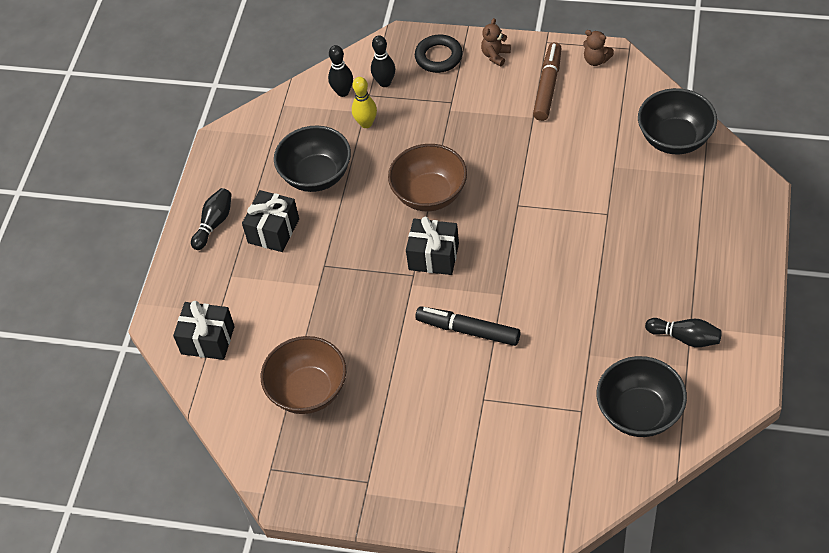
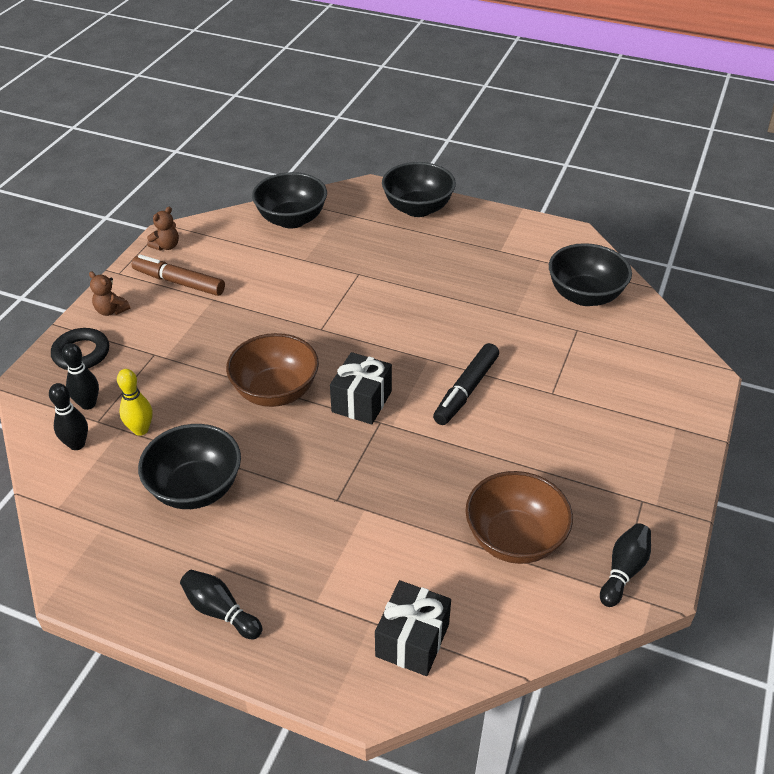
camera: 85 degrees left, 10 degrees down
(273, 231) = (262, 544): black gift -> none
(685, 338) = (512, 255): black bowling pin -> black bowling pin (623, 571)
(738, 239) = (417, 208): none -> black bowl

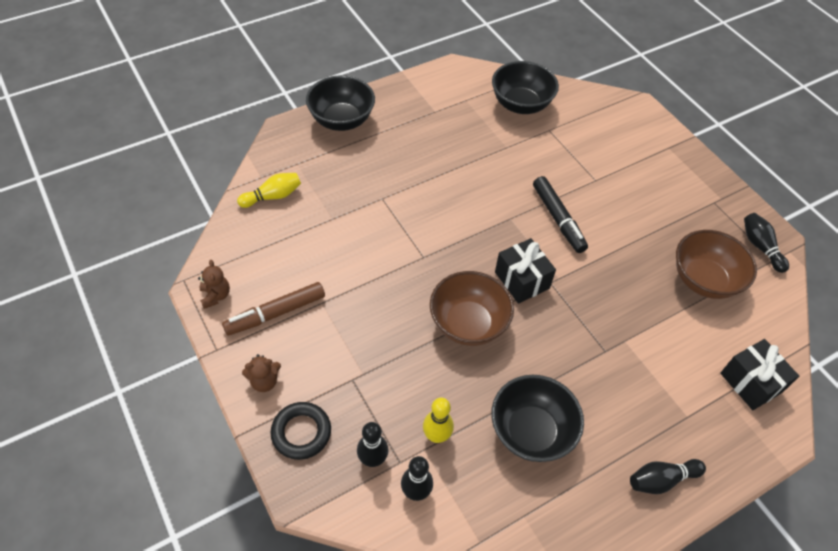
camera: 55 degrees left, 10 degrees up
(292, 219) = (273, 196): black bowl -> yellow bowling pin

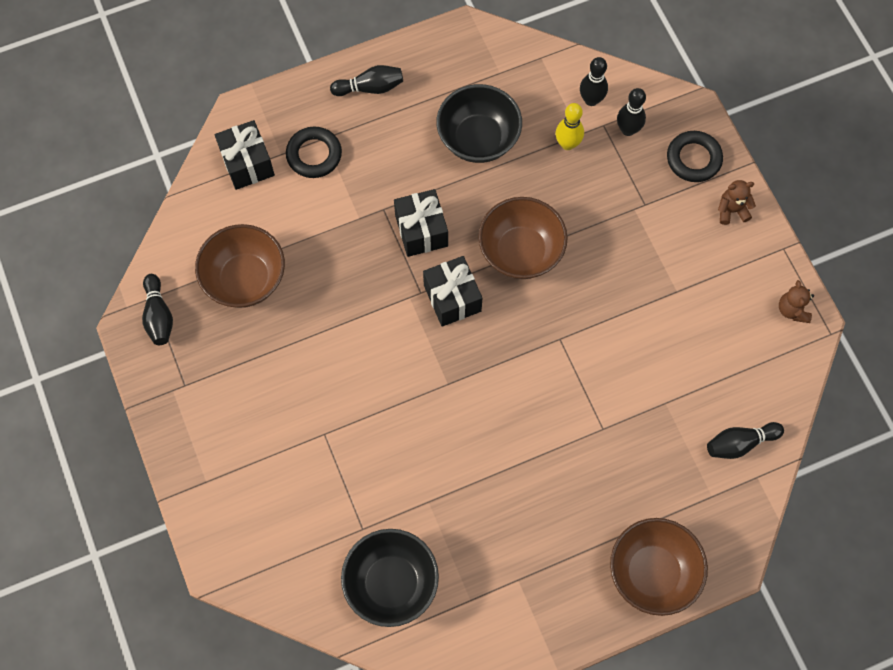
camera: 170 degrees left, 15 degrees up
(273, 196) = (740, 443): yellow bowling pin -> black bowling pin
(275, 313) = (725, 283): brown marker -> none
(342, 120) = (652, 572): black bowl -> brown bowl
(558, 219) = (389, 377): black marker -> none
(564, 334) = (421, 231): none -> black gift
(690, 397) = (314, 155): none -> black ring

